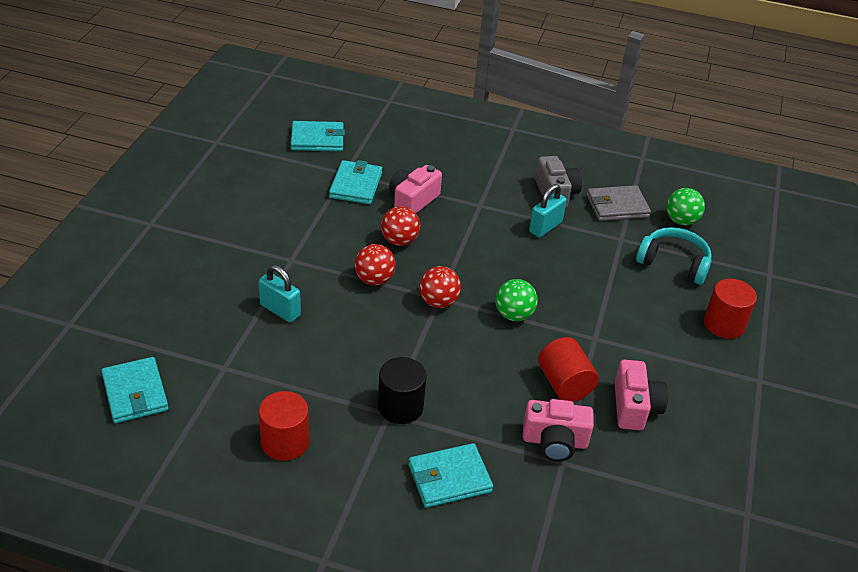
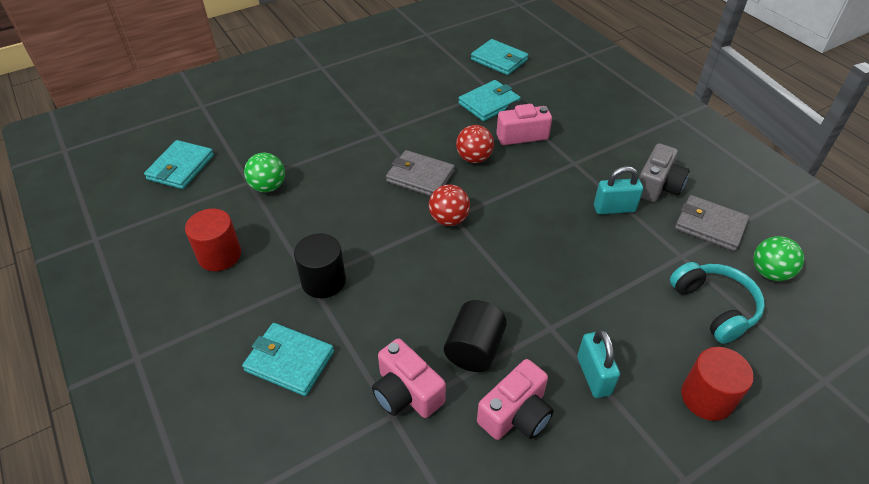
camera: 45 degrees right, 5 degrees up
(280, 310) = (329, 163): turquoise padlock -> turquoise padlock (593, 375)
(374, 279) = (420, 176): red ball -> grey wallet
(513, 315) = (499, 264): green ball -> green ball (268, 187)
(564, 384) = (474, 349): red cylinder -> black cylinder

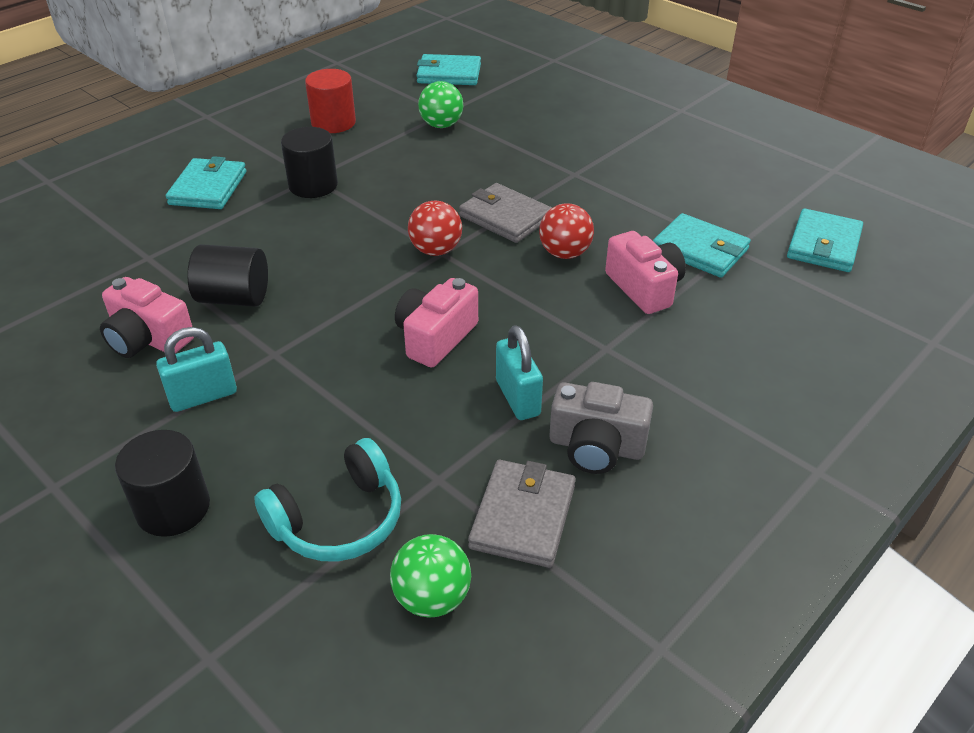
camera: 75 degrees right, 5 degrees down
(406, 392) = (174, 261): pink camera -> pink camera (435, 337)
(420, 176) = (505, 217): grey wallet -> grey wallet turned 60 degrees counterclockwise
(707, 397) = (173, 508): red cylinder -> black cylinder

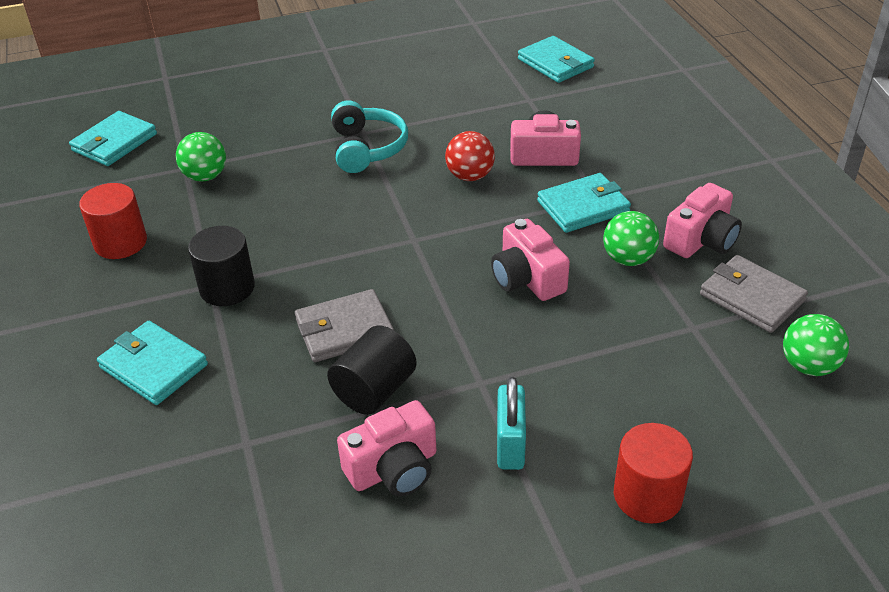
camera: 60 degrees left, 0 degrees up
(173, 508) = (647, 495): black cylinder -> red cylinder
(338, 519) = (710, 394): turquoise headphones -> turquoise headphones (367, 148)
(436, 250) = (407, 242): red ball -> none
(505, 217) = (392, 189): grey wallet -> grey wallet (344, 330)
(517, 398) = (628, 259): turquoise padlock -> green ball
(596, 447) = (701, 240): grey camera -> pink camera
(700, 250) = (518, 114): turquoise wallet -> turquoise wallet (583, 207)

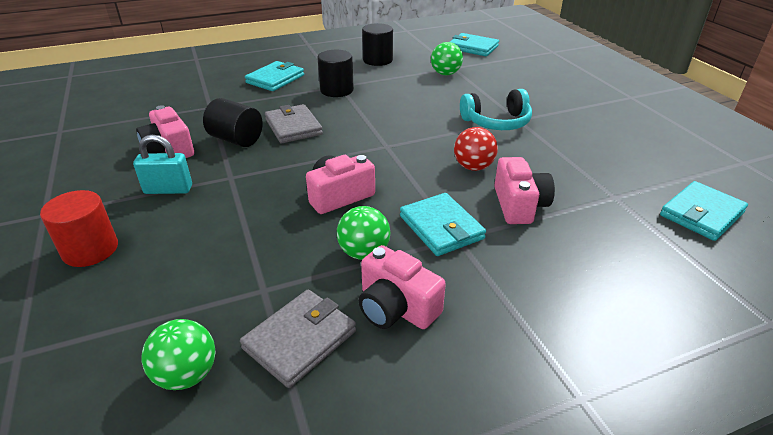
camera: 85 degrees right, 5 degrees down
(120, 243) = (377, 60): red cylinder -> black cylinder

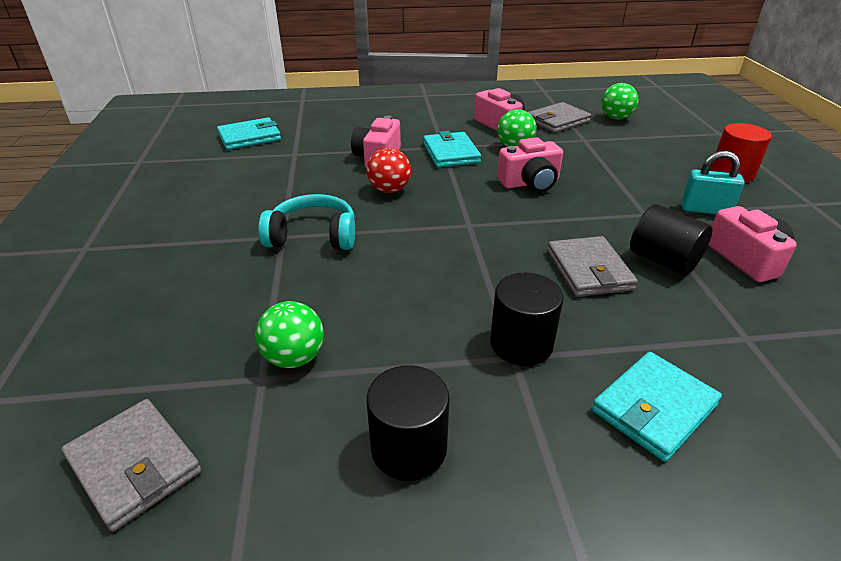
camera: 165 degrees left, 0 degrees up
(473, 47) = (134, 465): turquoise wallet -> grey wallet

